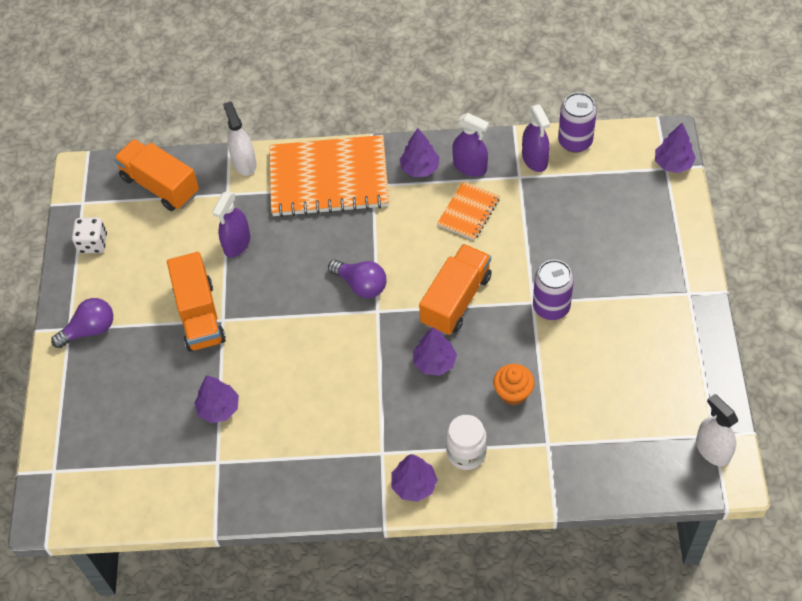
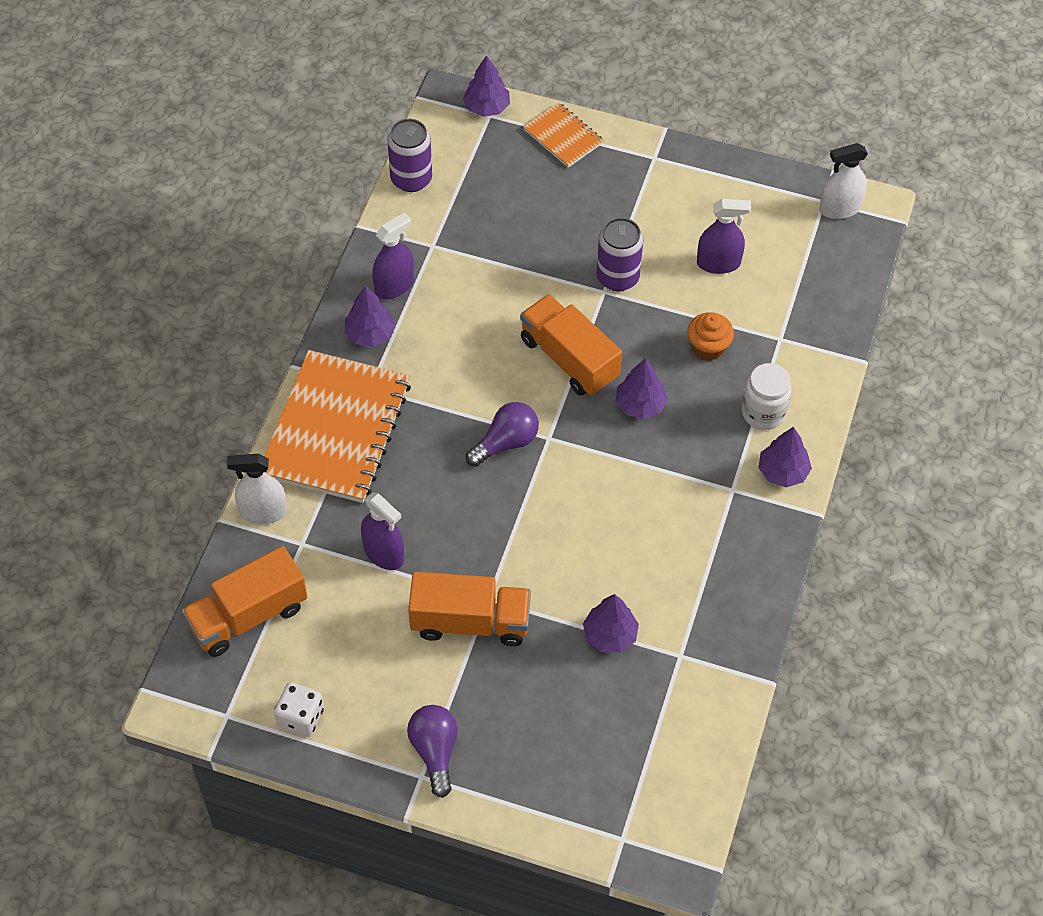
camera: 75 degrees left, 0 degrees up
(468, 212) = (456, 308): orange notebook -> orange notebook (563, 136)
(535, 159) = (416, 223): purple spray bottle -> purple spray bottle (718, 263)

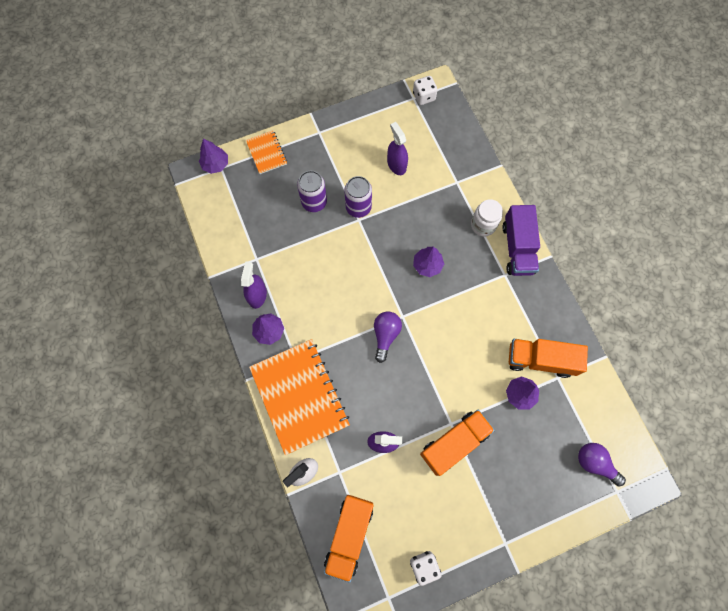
camera: 40 degrees left, 15 degrees up
(411, 179) = (213, 231): purple can -> purple can (314, 202)
(435, 751) = (500, 525): purple light bulb -> purple light bulb (594, 463)
(563, 136) = (266, 153): orange notebook -> orange notebook turned 60 degrees clockwise
(569, 359) = (374, 267): orange truck -> orange truck (540, 360)
(708, 347) = (430, 211): orange cupcake -> none
(718, 263) = (396, 165): purple spray bottle -> purple spray bottle turned 75 degrees counterclockwise
(783, 472) = (517, 248): purple tree -> purple truck
(840, 208) = (424, 96): white spray bottle -> white dice

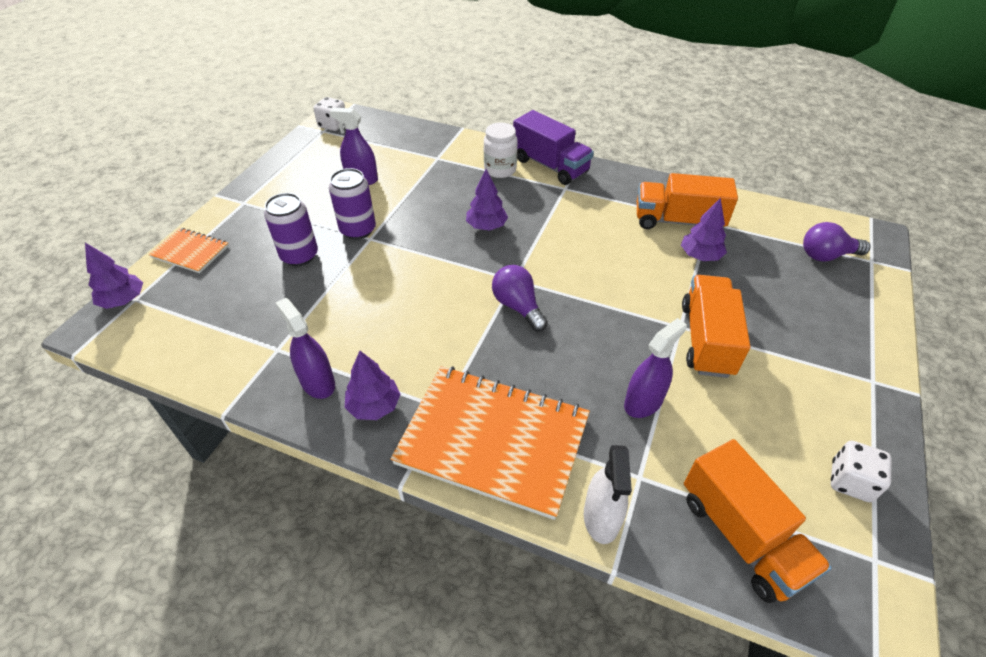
camera: 45 degrees left, 25 degrees down
(540, 360) = (678, 221): orange truck -> orange truck turned 45 degrees clockwise

